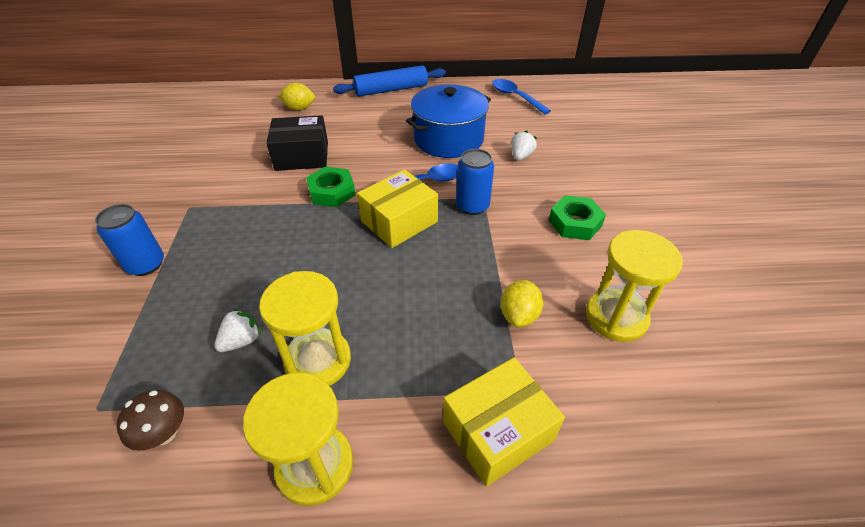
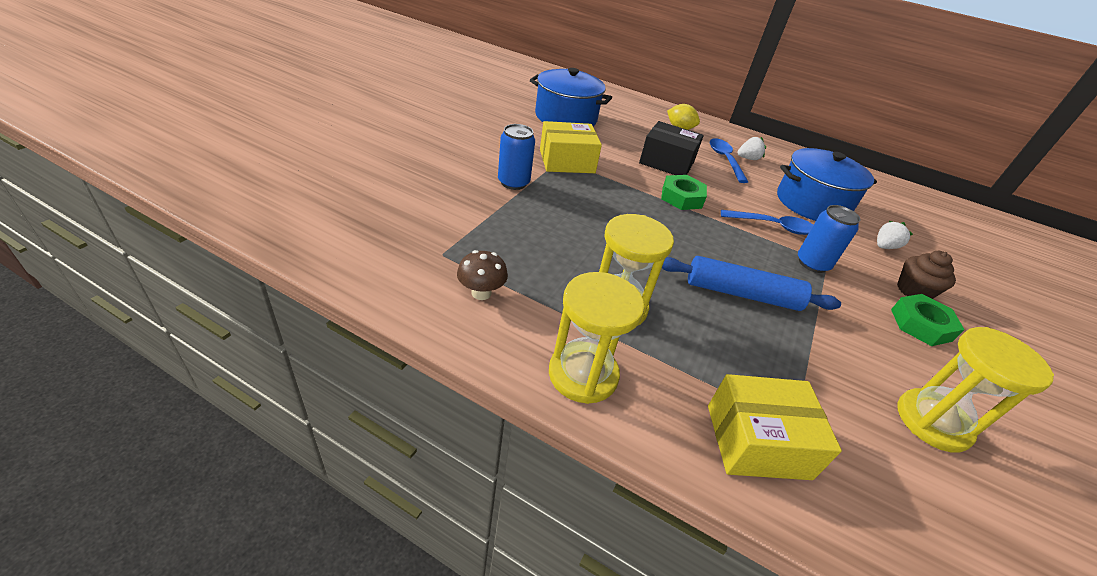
camera: 25 degrees right, 5 degrees down
(174, 148) = (566, 117): none -> blue pot
(241, 341) = (562, 264): white strawberry -> white strawberry (748, 158)
(391, 90) = (771, 145): blue rolling pin -> blue rolling pin (742, 294)
(399, 221) = (734, 244): yellow box -> yellow box (567, 161)
(515, 97) = (901, 198): blue spoon -> blue spoon (725, 160)
(519, 315) = (821, 367): yellow lemon -> none
(558, 191) = (913, 291): none -> brown cupcake

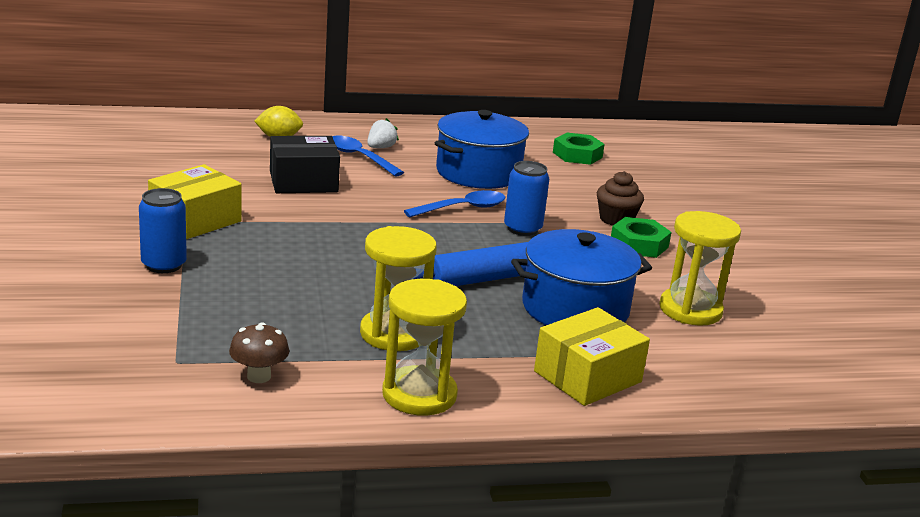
camera: 35 degrees left, 15 degrees down
(566, 117) = (135, 170): blue pot -> blue pot (575, 308)
(681, 197) = (354, 213): green nut -> green nut (577, 155)
(884, 247) = (568, 190): white strawberry -> none

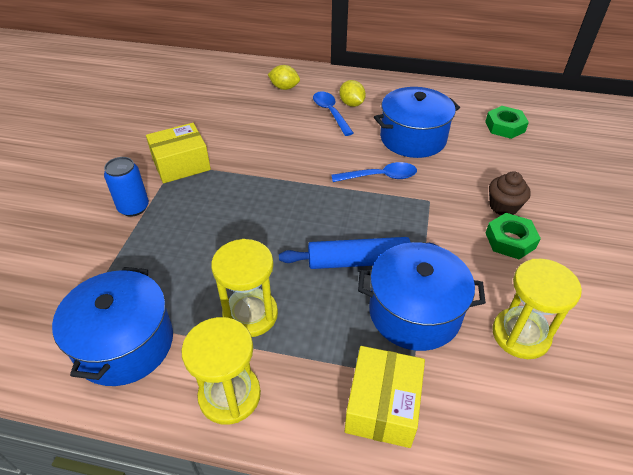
camera: 25 degrees right, 20 degrees up
(259, 376) = (125, 343): brown mushroom -> blue pot
(303, 182) = (276, 134): black box -> none
(380, 147) = (351, 104): white strawberry -> yellow lemon
(522, 229) = (417, 207): blue can -> none
(587, 377) = (382, 406): yellow box -> yellow box turned 60 degrees counterclockwise

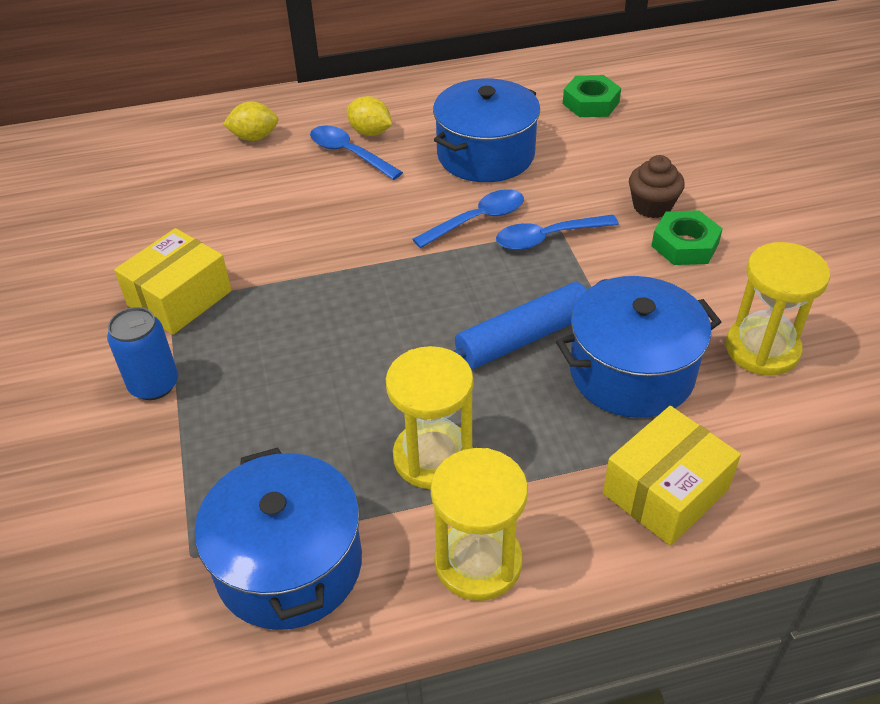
camera: 25 degrees left, 0 degrees up
(382, 406) = (665, 491): yellow box -> yellow box turned 60 degrees clockwise
(417, 203) = (547, 238): none -> blue spoon

